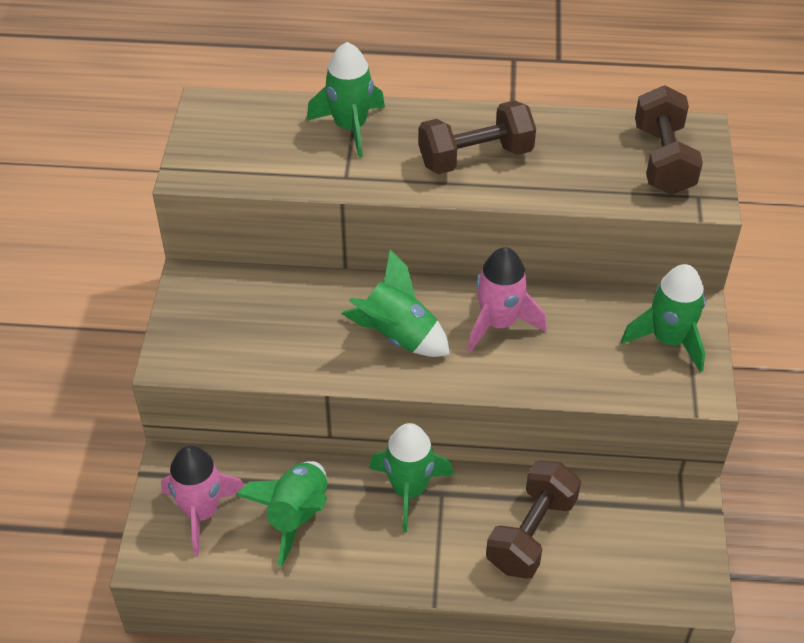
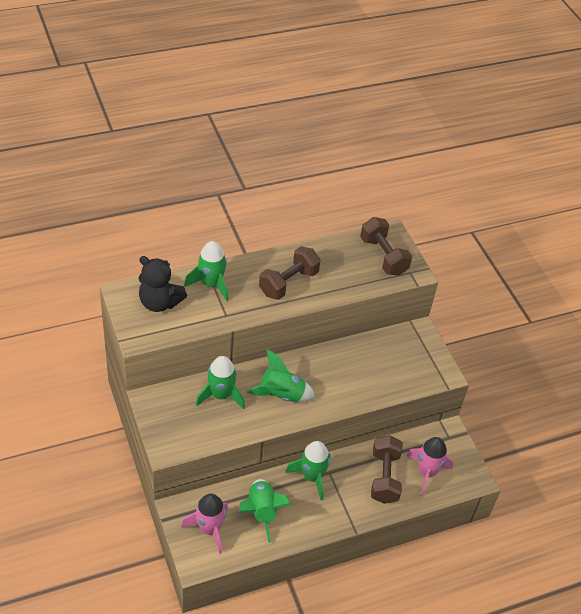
camera: 30 degrees left, 0 degrees up
(255, 132) = (159, 302): none -> black teddy bear
(498, 323) = (329, 370): pink rocket -> pink rocket (426, 472)
(668, 340) = (416, 352): green rocket -> green rocket (220, 395)

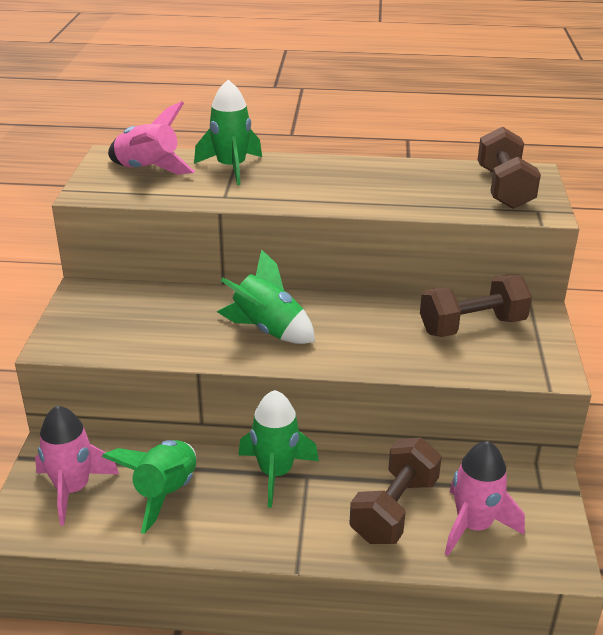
camera: 30 degrees right, 15 degrees down
(159, 302) = (148, 170): black teddy bear -> pink rocket
(220, 395) = (180, 309): green rocket -> none
(288, 283) = (339, 186): brown dumbbell -> brown dumbbell (472, 326)

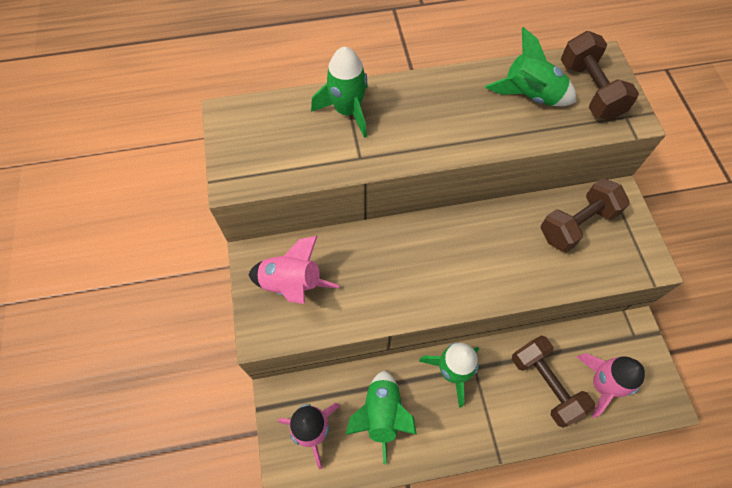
camera: 15 degrees left, 30 degrees up
(148, 170) = (273, 131): pink rocket -> pink rocket (292, 284)
(268, 330) = (424, 269): green rocket -> green rocket (530, 96)
(394, 509) = (545, 384): brown dumbbell -> brown dumbbell turned 45 degrees counterclockwise

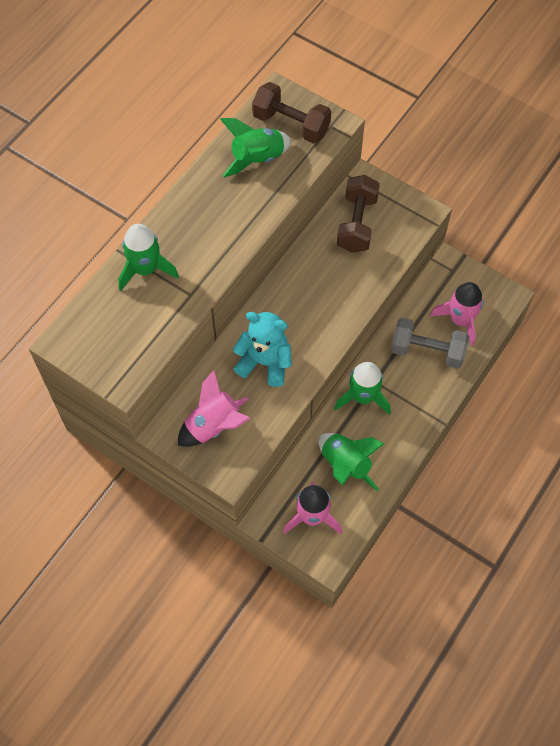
camera: 45 degrees left, 0 degrees up
(384, 270) = (265, 362): none -> turquoise teddy bear
(545, 384) = (427, 351): brown dumbbell -> grey dumbbell

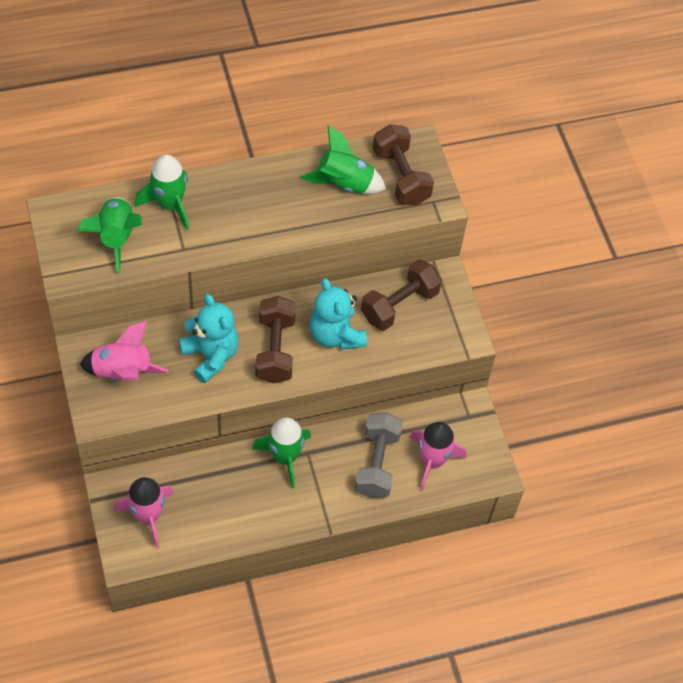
camera: 35 degrees right, 5 degrees down
(305, 322) = (275, 349): none -> brown dumbbell
(335, 278) = (335, 335): none -> turquoise teddy bear
(345, 465) = (215, 498): green rocket -> green rocket (116, 238)
(427, 351) = (377, 464): grey dumbbell -> grey dumbbell turned 45 degrees clockwise

